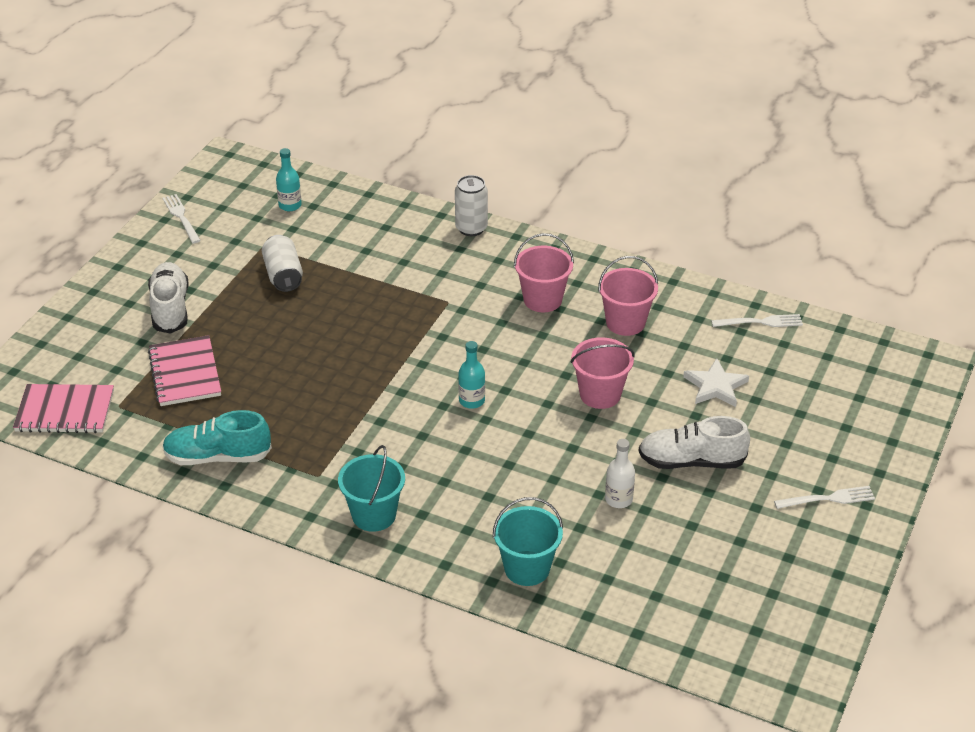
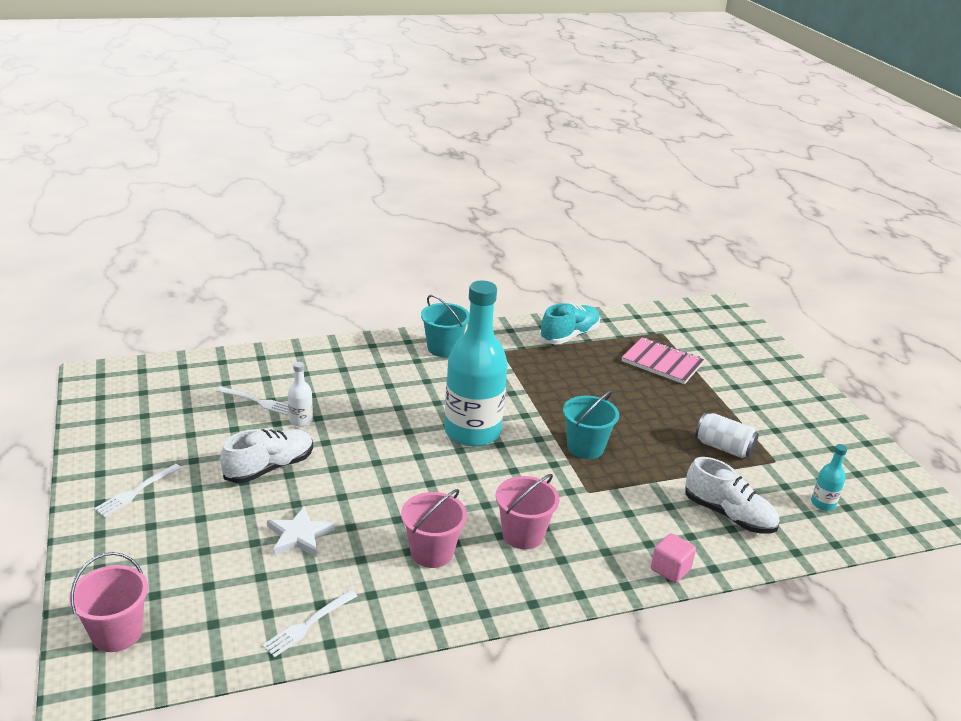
camera: 135 degrees right, 10 degrees down
(65, 411) = (681, 319): pink notebook -> none
(170, 308) = (741, 391): white shoe -> white shoe (728, 515)
(181, 217) = (861, 450): white fork -> white fork (258, 401)
(471, 228) = (670, 569): white can -> pink cube
(472, 401) = (472, 432): turquoise bottle -> turquoise bottle, size x2.46
(527, 568) = (322, 362): turquoise bucket -> turquoise bucket (585, 447)
(600, 394) = (387, 481): pink bucket -> pink bucket (117, 633)

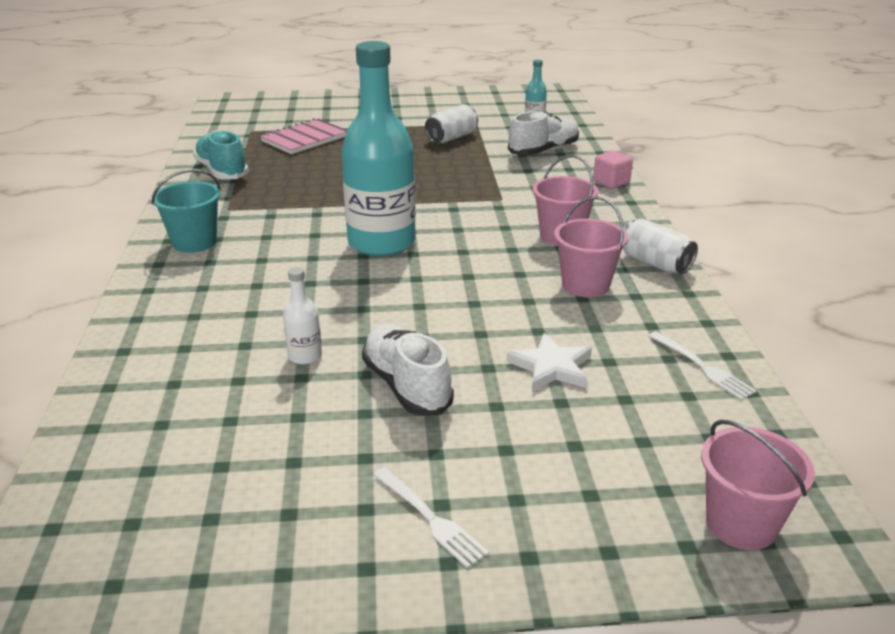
camera: 75 degrees left, 0 degrees up
(258, 401) = (236, 392): white fork -> none
(488, 600) = (655, 263): none -> white can
(585, 447) = (431, 191): turquoise bucket -> none

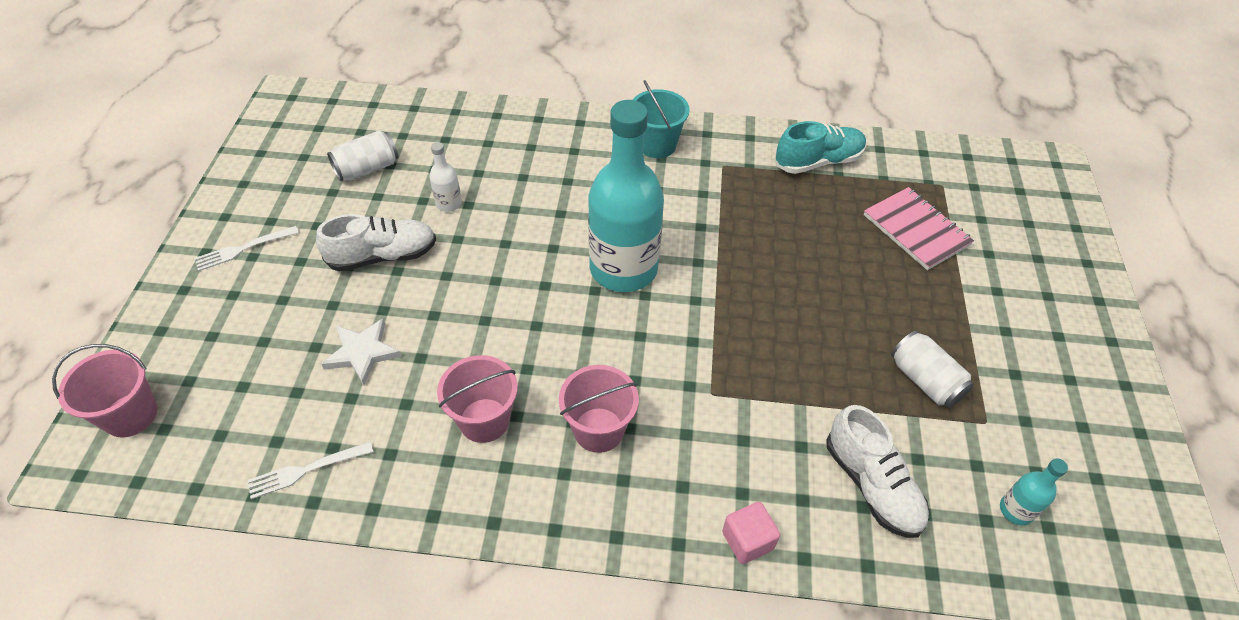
camera: 100 degrees right, 20 degrees up
(655, 263) = (507, 507): white can -> white can (367, 169)

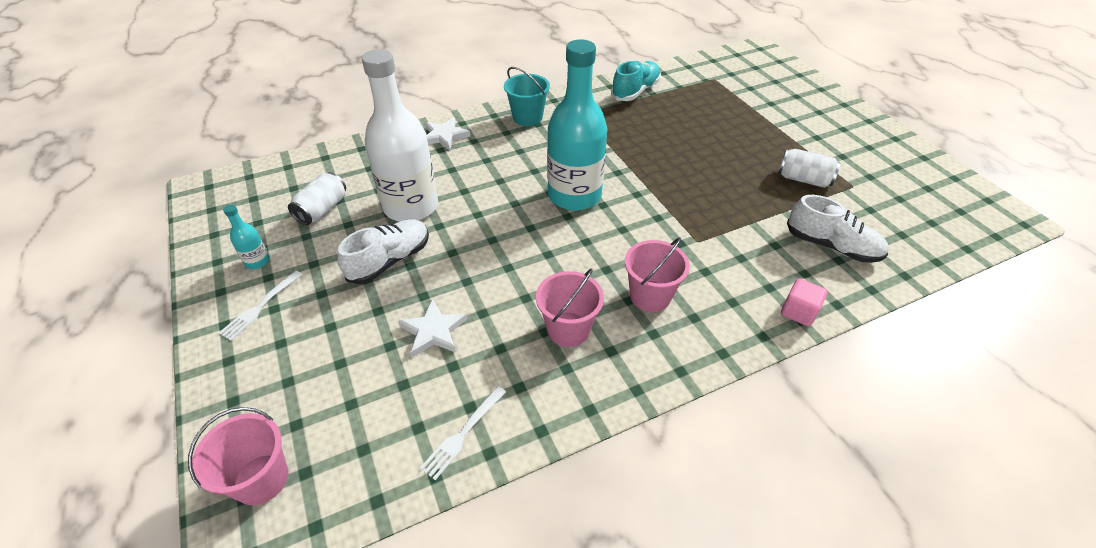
camera: 30 degrees left, 5 degrees down
(448, 203) = (411, 206): white bottle -> white bottle, size x2.46
(548, 131) = (444, 136): none -> white star
(916, 230) = (723, 106): pink notebook -> none
(1016, 510) = (910, 222): turquoise bottle -> turquoise bottle (257, 261)

